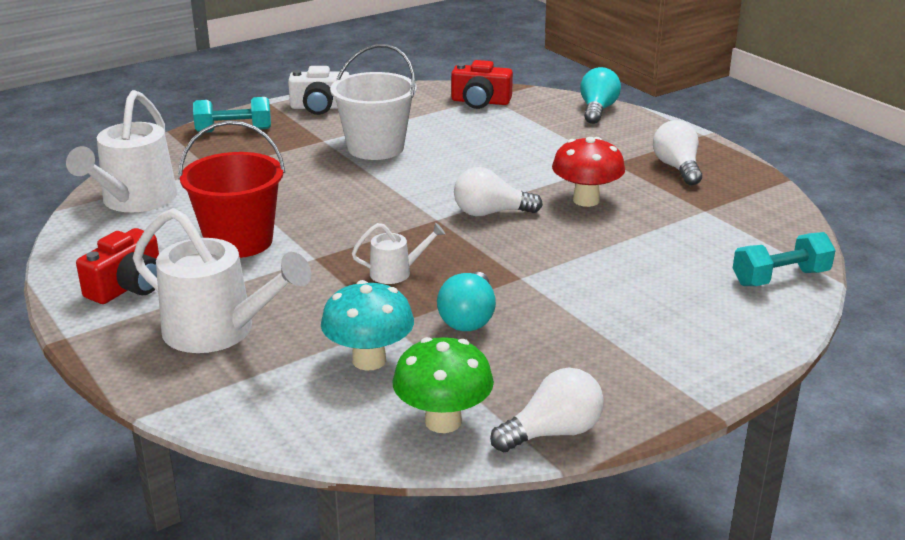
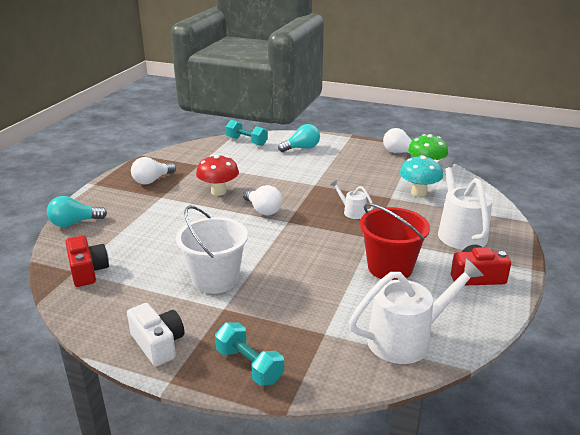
camera: 125 degrees left, 0 degrees up
(468, 318) = (361, 184): turquoise light bulb -> turquoise light bulb (301, 148)

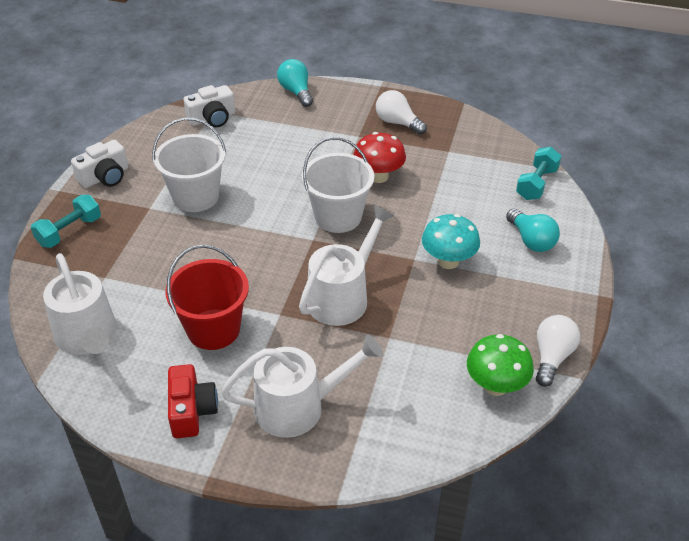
camera: 85 degrees right, 15 degrees up
(87, 271) = (212, 118): red camera -> white camera
(263, 210) = (338, 217): white light bulb -> white bucket
(352, 212) = (342, 296): white watering can -> white watering can, size x2.04
(419, 193) = (409, 371): turquoise mushroom -> turquoise mushroom (448, 261)

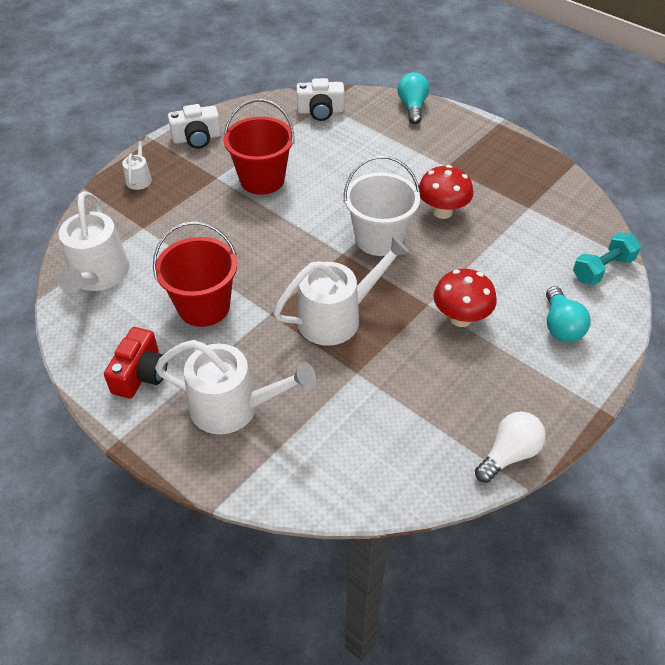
camera: 25 degrees right, 5 degrees up
(69, 231) = (139, 178): turquoise dumbbell -> white watering can
(196, 197) = (262, 179): white bucket -> red bucket
(397, 123) = (493, 164): white light bulb -> none
(448, 261) = (460, 318): turquoise mushroom -> red mushroom
(496, 386) = (432, 461): green mushroom -> none

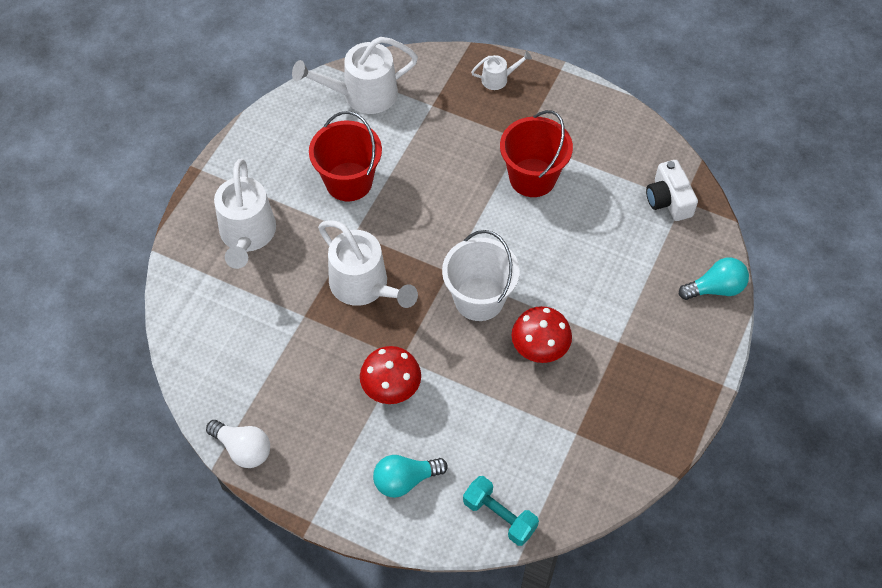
camera: 75 degrees right, 10 degrees up
(141, 374) = (265, 162): red camera -> none
(197, 138) = (576, 104): white camera -> none

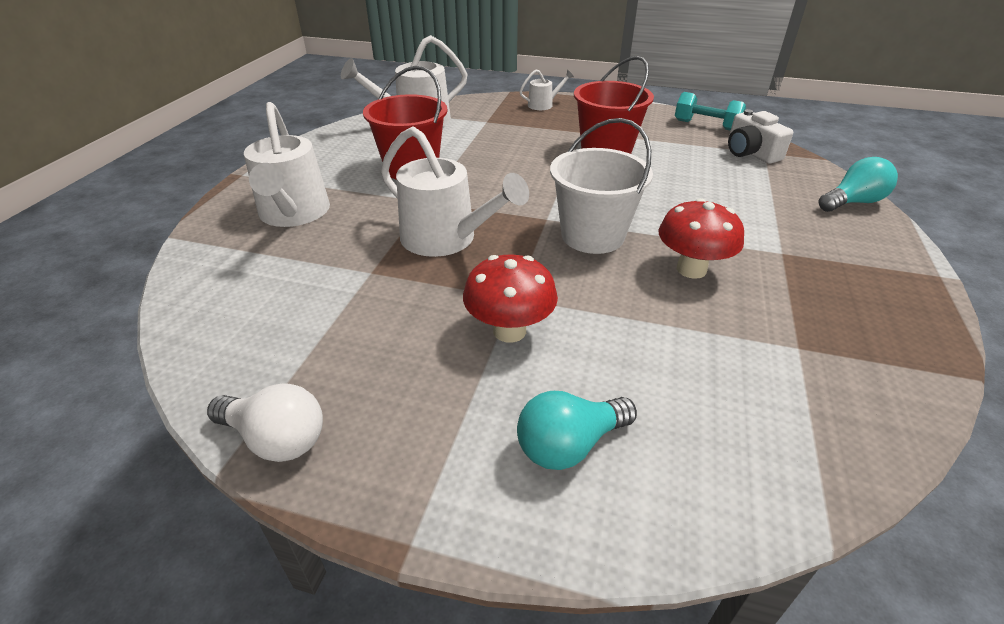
camera: 10 degrees left, 20 degrees down
(499, 516) = (755, 477): turquoise dumbbell -> turquoise dumbbell (706, 125)

